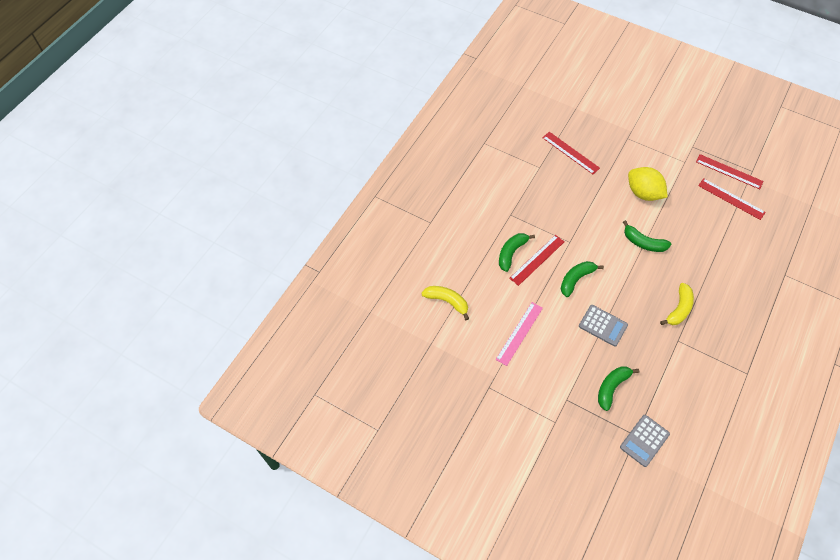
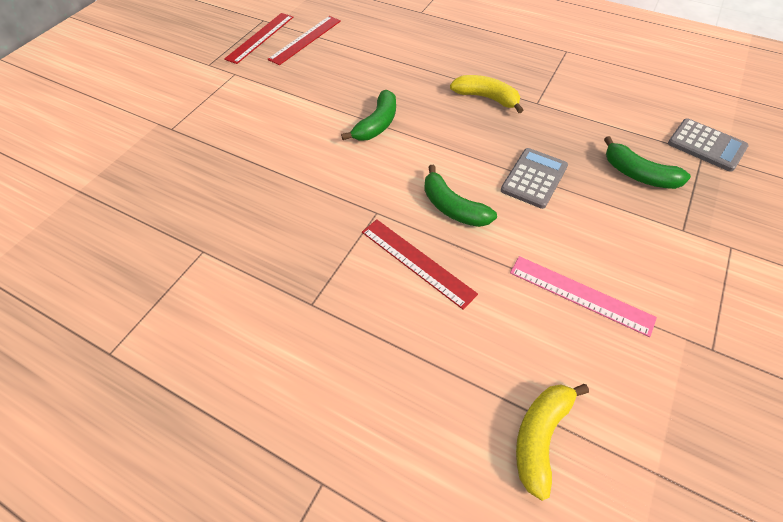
camera: 90 degrees left, 5 degrees down
(511, 253) = (404, 304): green banana -> none
(570, 152) = (180, 202): red ruler -> none
(643, 193) = (284, 118): yellow lemon -> none

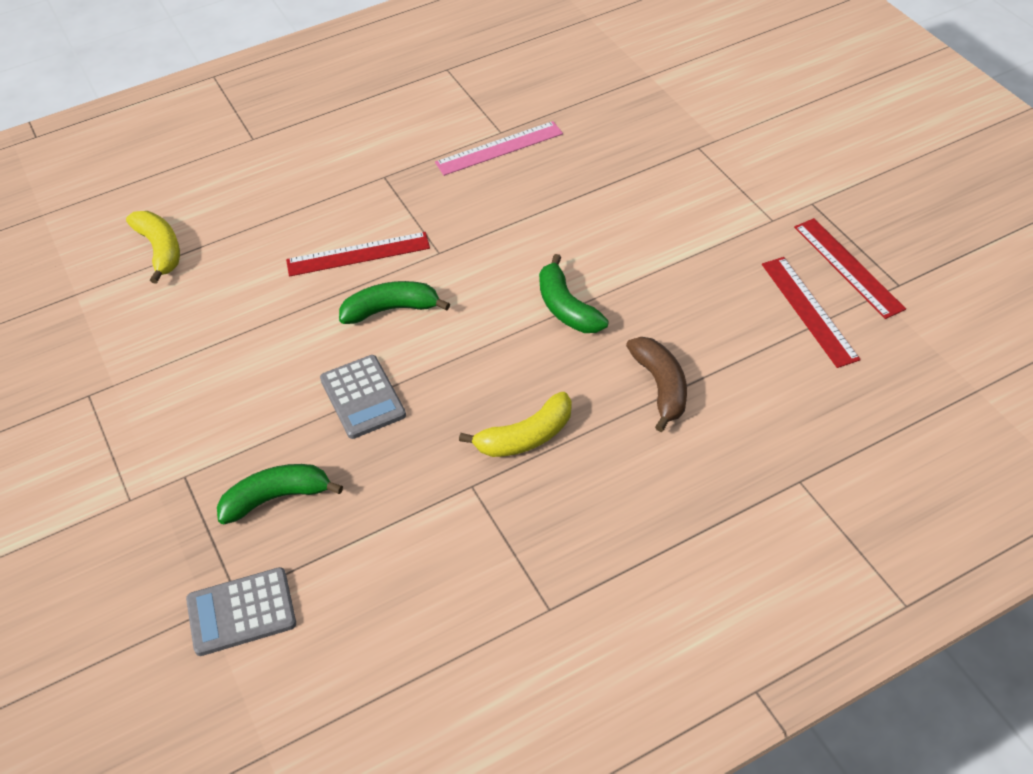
camera: 125 degrees right, 5 degrees down
(405, 67) = (660, 386): none -> brown banana
(580, 294) = (217, 343): pink ruler -> pink ruler (499, 148)

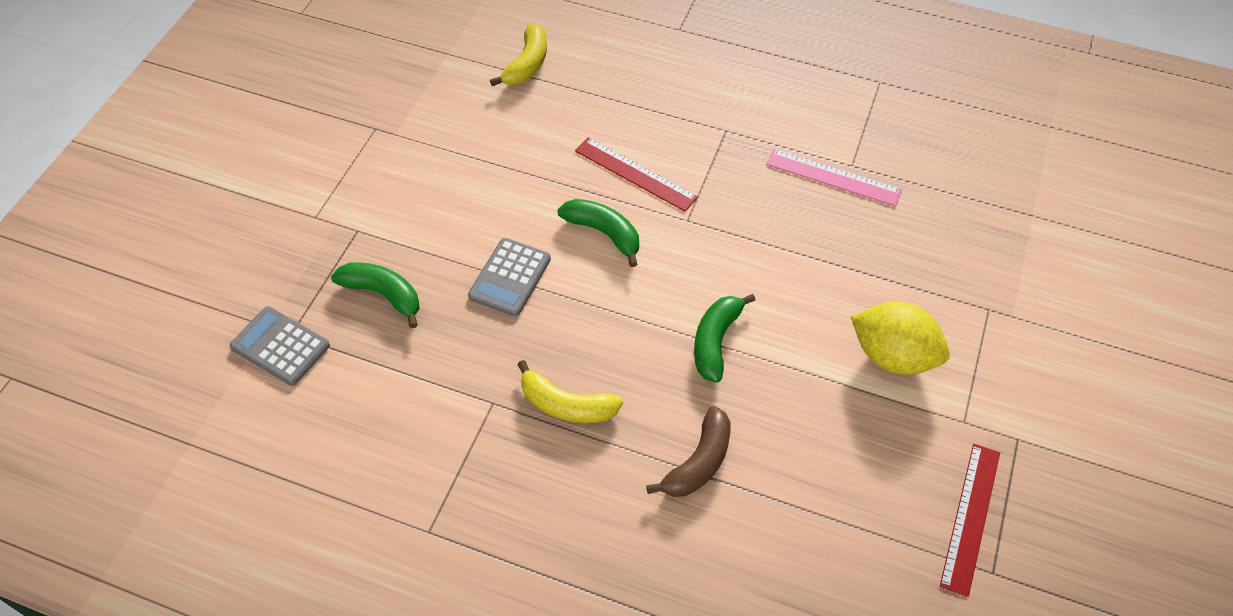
camera: 45 degrees right, 5 degrees up
(684, 220) = (892, 356): none -> yellow lemon
(809, 310) = (887, 518): red ruler -> none

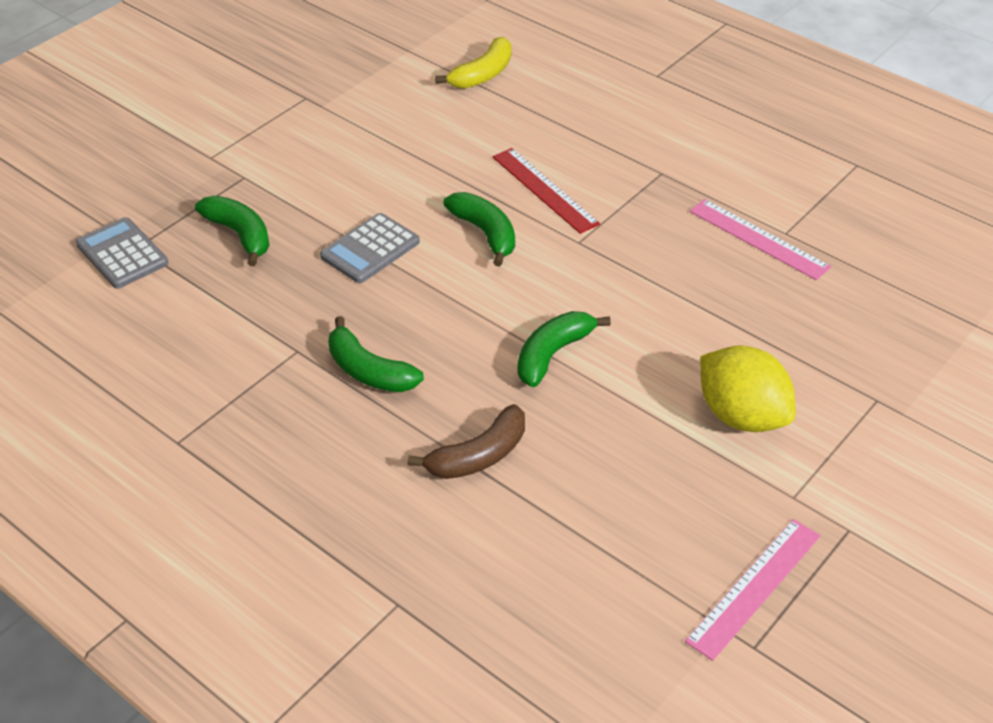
camera: 20 degrees right, 10 degrees down
(566, 405) = (369, 371): yellow banana -> green banana
(970, 517) = (754, 587): red ruler -> pink ruler

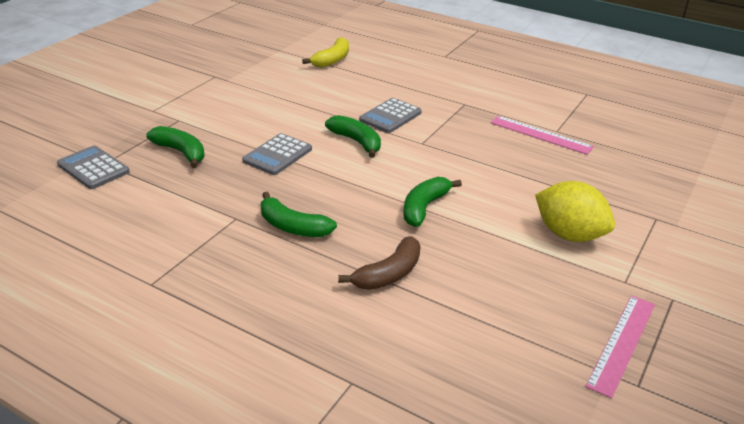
camera: 10 degrees left, 10 degrees down
(544, 190) = (390, 116): red ruler -> grey calculator

